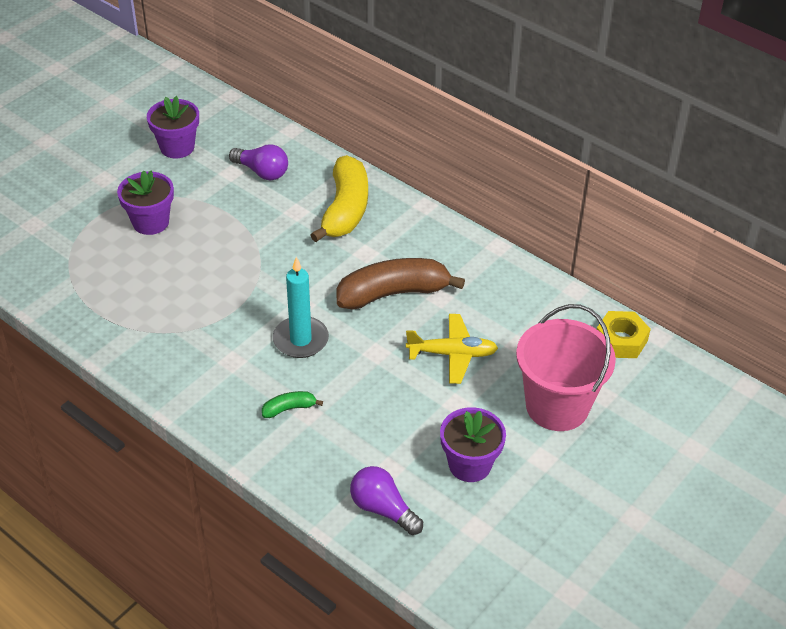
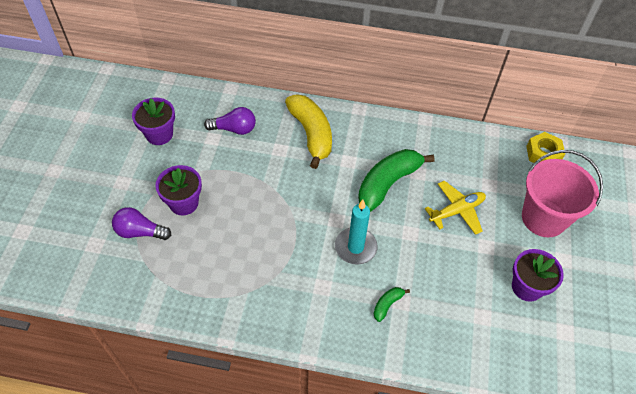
camera: 30 degrees left, 10 degrees up
(383, 509) = (502, 349): purple light bulb -> purple light bulb (140, 232)
(393, 293) = (388, 183): brown banana -> green banana

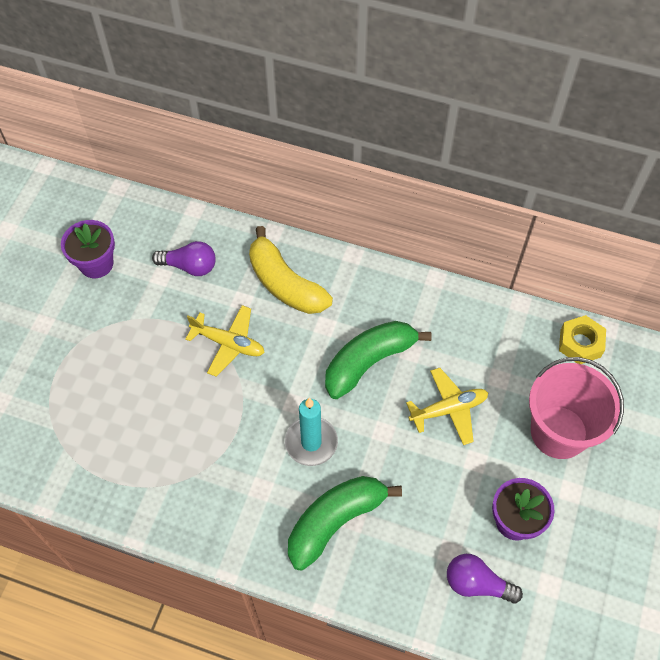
camera: 10 degrees right, 5 degrees up
(140, 232) = (54, 391): purple light bulb -> purple light bulb (477, 584)
(184, 203) = (112, 359): purple flower pot -> none
(275, 181) = (228, 343): none -> yellow plane
(311, 134) = (285, 283): yellow banana -> yellow banana turned 150 degrees clockwise
(387, 304) = (335, 521): green banana -> green banana, size x2.27

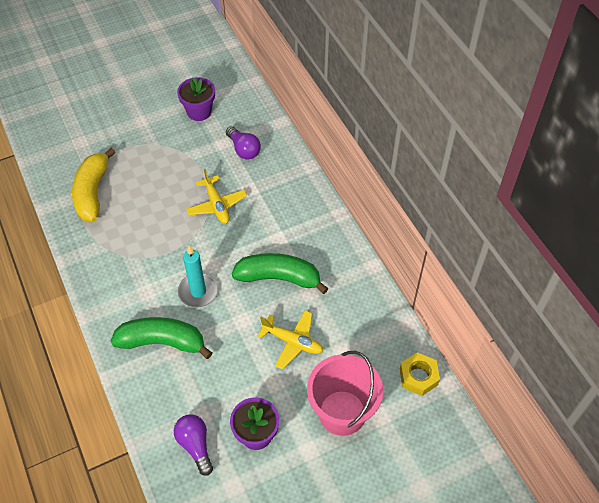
camera: 45 degrees right, 5 degrees down
(285, 283) = (283, 199): yellow banana -> yellow banana (93, 192)

